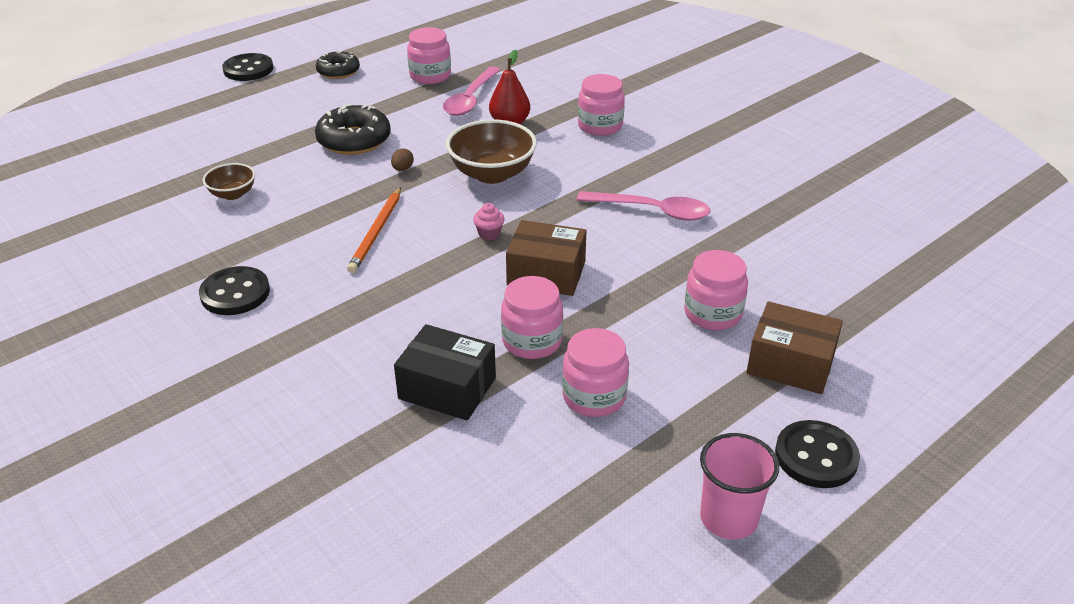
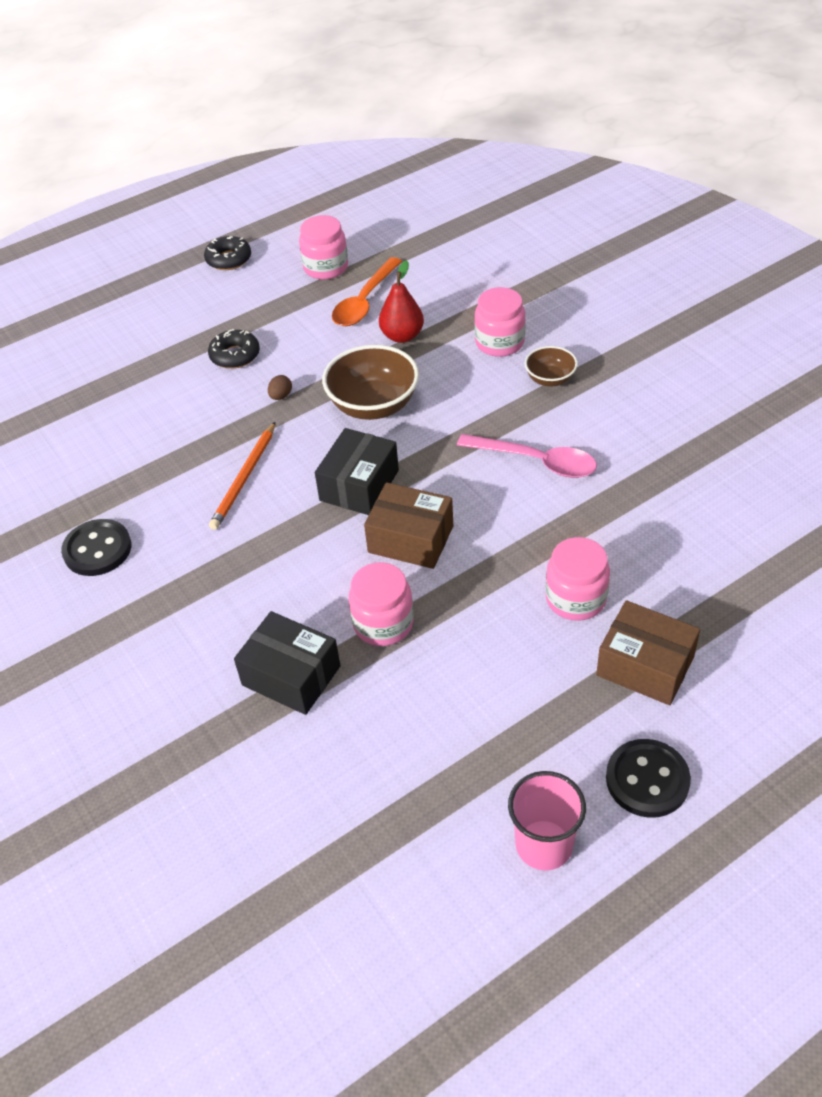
camera: 10 degrees right, 10 degrees up
(233, 194) = (105, 424): brown bowl -> brown bowl (550, 379)
(248, 69) = (135, 255): black button -> none
(354, 140) = (235, 355): black donut -> black donut, size x0.65
(470, 99) = (364, 302): pink spoon -> orange spoon
(489, 234) = (359, 485): pink cupcake -> black box
(594, 397) = (435, 694): pink jar -> none

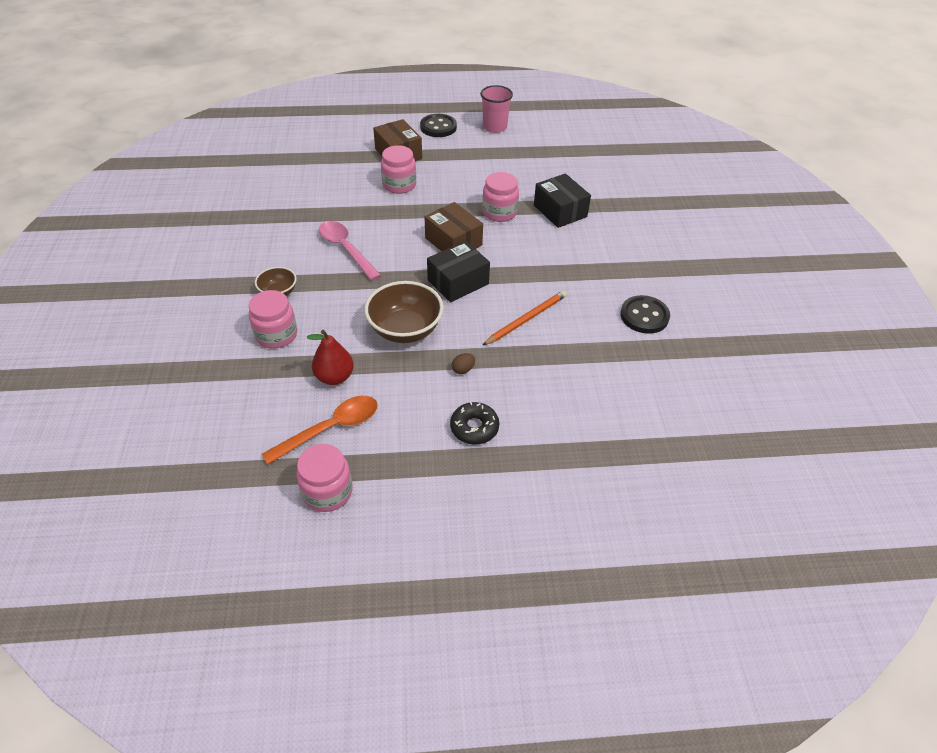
camera: 155 degrees left, 0 degrees up
(229, 259) = (407, 563): black donut -> none

